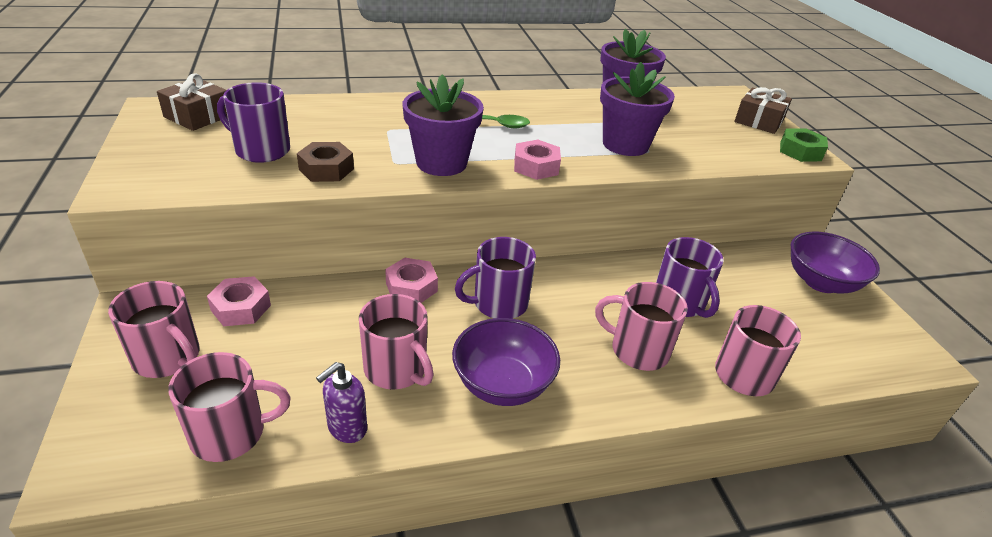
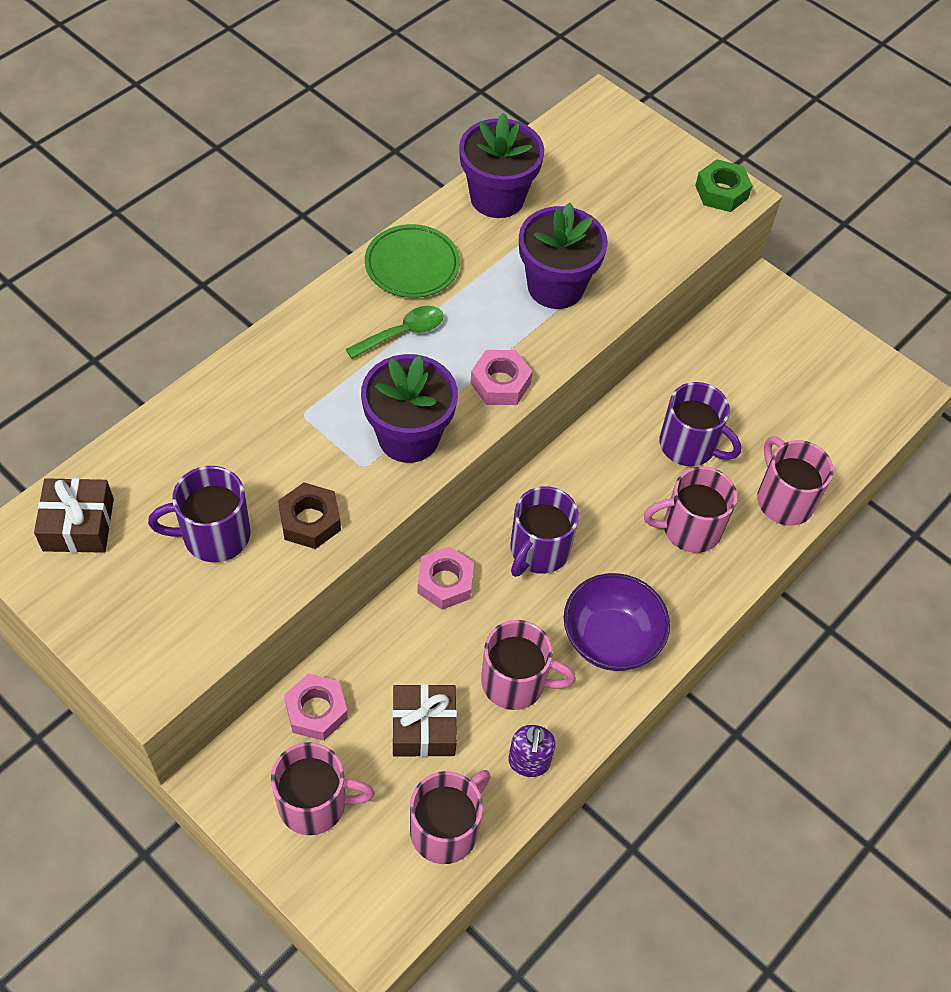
camera: 35 degrees left, 20 degrees up
(534, 105) = (412, 265): none -> green plate
(759, 121) = (654, 152): brown gift -> brown gift (423, 727)
(821, 282) = (791, 337): purple bowl -> none

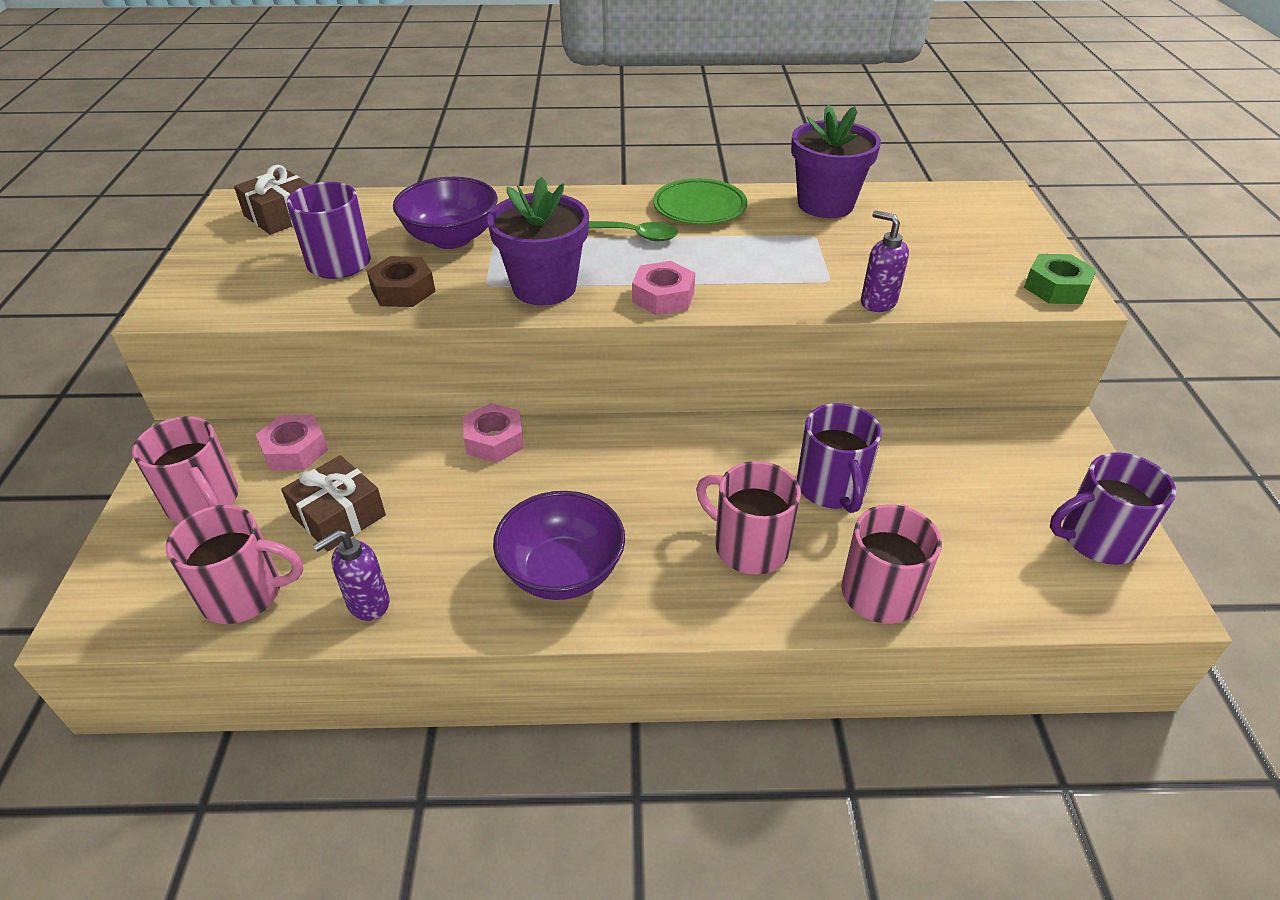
camera: 50 degrees right, 15 degrees down
(267, 440) = (451, 238): none -> purple bowl
(515, 682) = (444, 540): pink mug -> none
(538, 550) = (593, 470): purple mug -> purple mug (1096, 539)
(555, 287) = (799, 269): purple flower pot -> none
(636, 285) = (877, 302): none -> purple soap dispenser

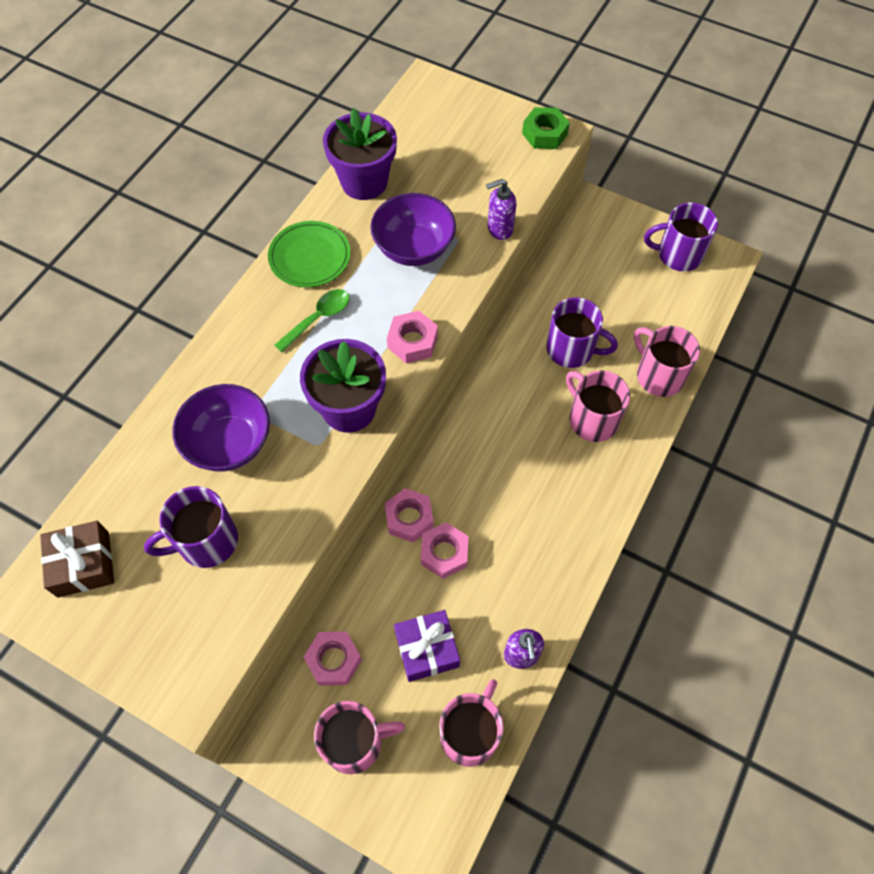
camera: 60 degrees left, 20 degrees up
(339, 516) = (427, 649): brown gift -> purple gift
(403, 290) = (286, 506): brown nut -> none
(468, 484) = (444, 553): none -> pink nut
(562, 572) = (556, 530): purple bowl -> purple bowl (414, 248)
(749, 546) = (592, 419): pink mug -> pink mug turned 75 degrees clockwise
(1096, 539) = (678, 255): purple mug -> purple mug turned 75 degrees clockwise

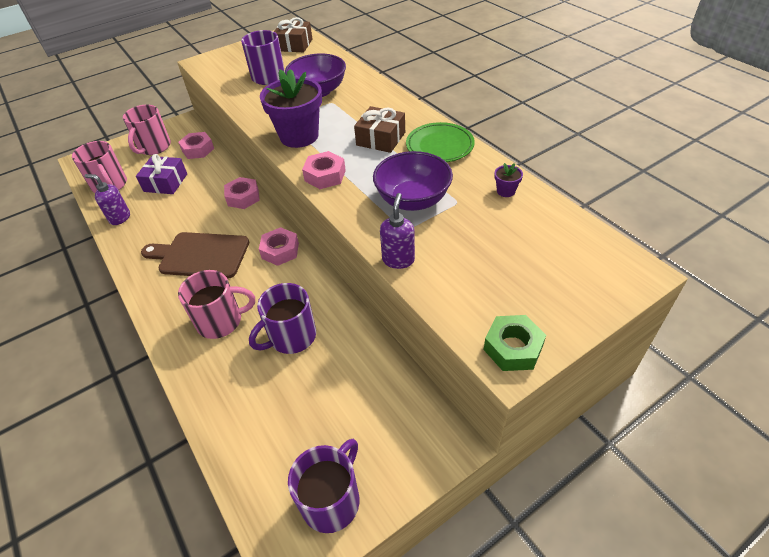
camera: 120 degrees right, 15 degrees down
(318, 318) = (381, 139): green spoon -> brown gift
(364, 182) = (506, 191): purple flower pot -> purple flower pot, size x0.41
(444, 553) = (207, 205): pink nut -> pink nut (280, 251)
(526, 500) = (200, 255): none -> brown cutting board
(658, 375) = (216, 392): pink mug -> none

